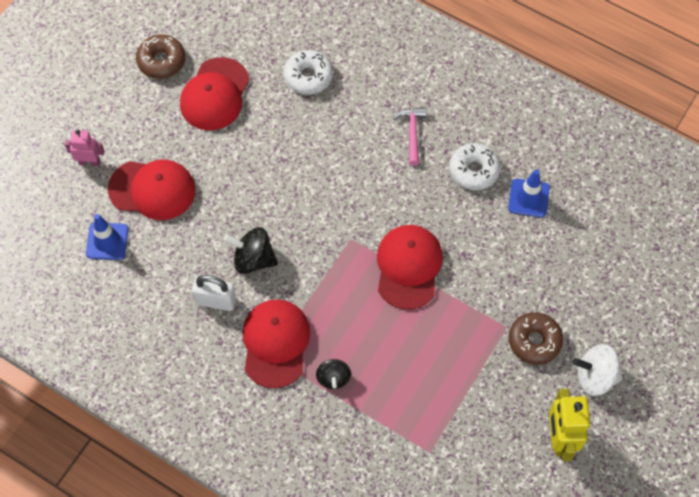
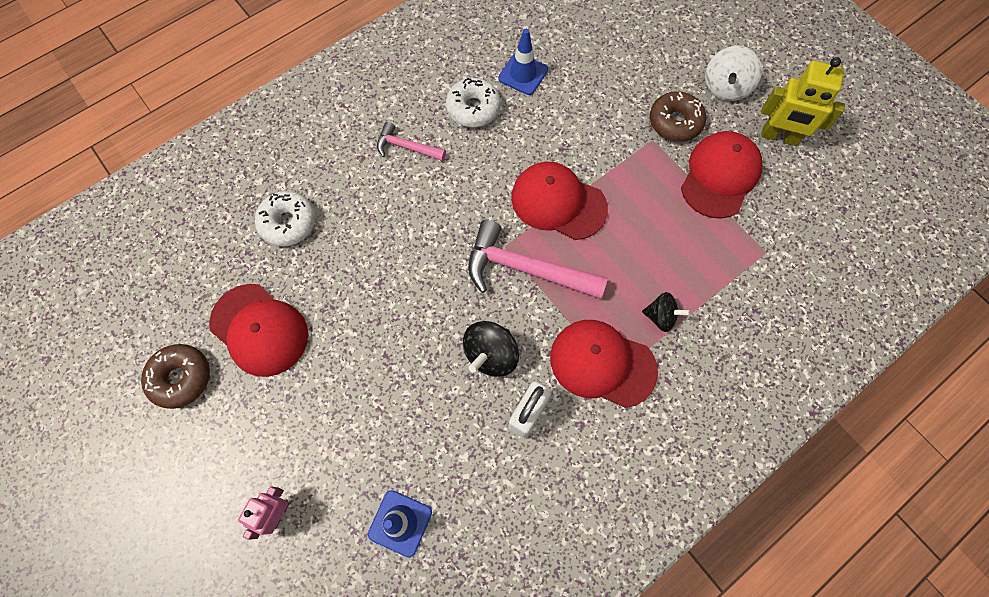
camera: 70 degrees left, 5 degrees up
(152, 190) = (353, 444): red cap -> red cap (720, 176)
(336, 261) = (526, 269): none -> pink hammer

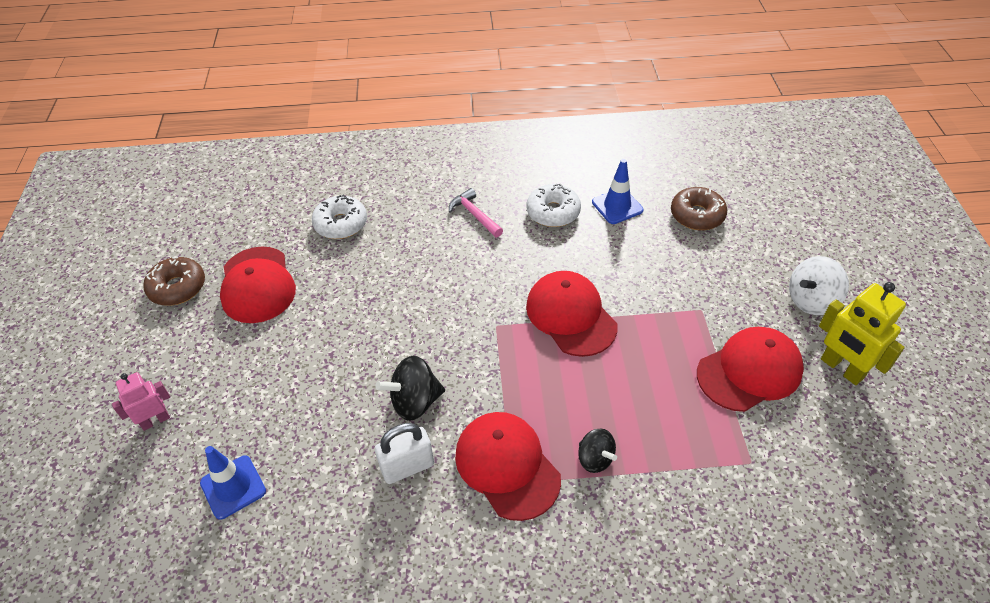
camera: 35 degrees right, 20 degrees down
(526, 269) = (499, 352): pink hammer -> none
(675, 122) = (735, 305): brown donut -> brown donut (697, 215)

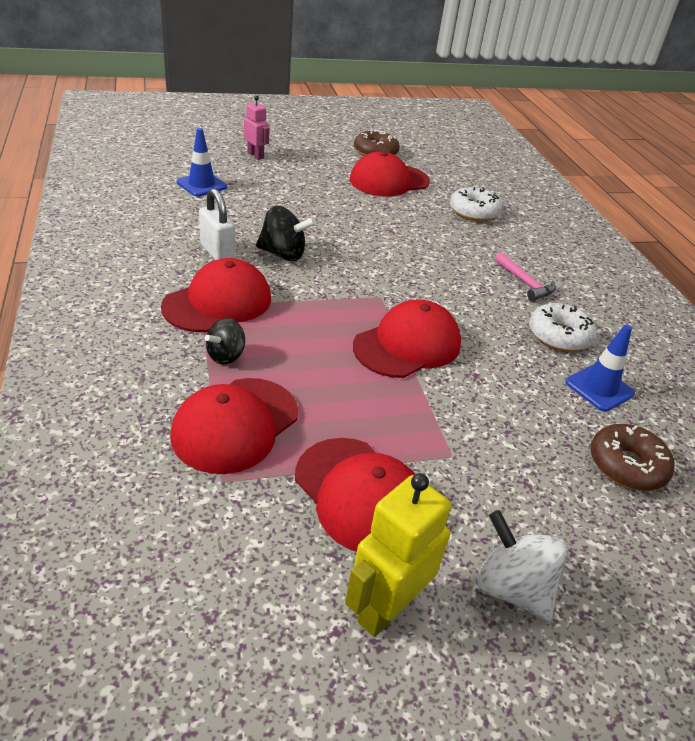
camera: 75 degrees right, 10 degrees down
(415, 402) = (283, 254): black spinning top -> black spinning top turned 135 degrees clockwise
(475, 215) = (524, 283): pink hammer -> pink hammer turned 105 degrees clockwise
(687, 452) = (235, 425): none -> red cap

